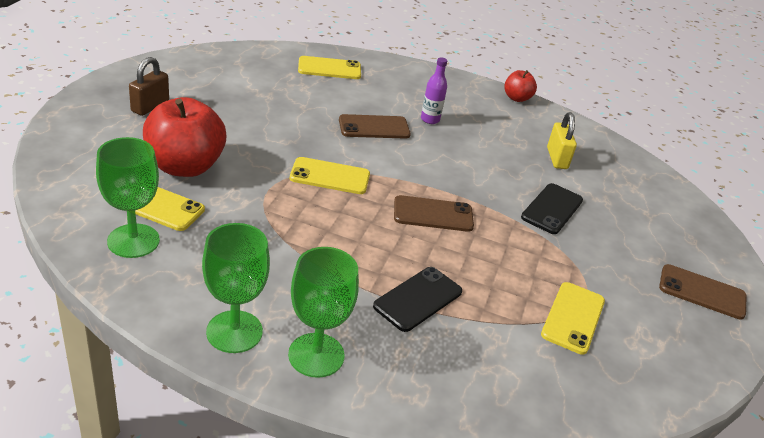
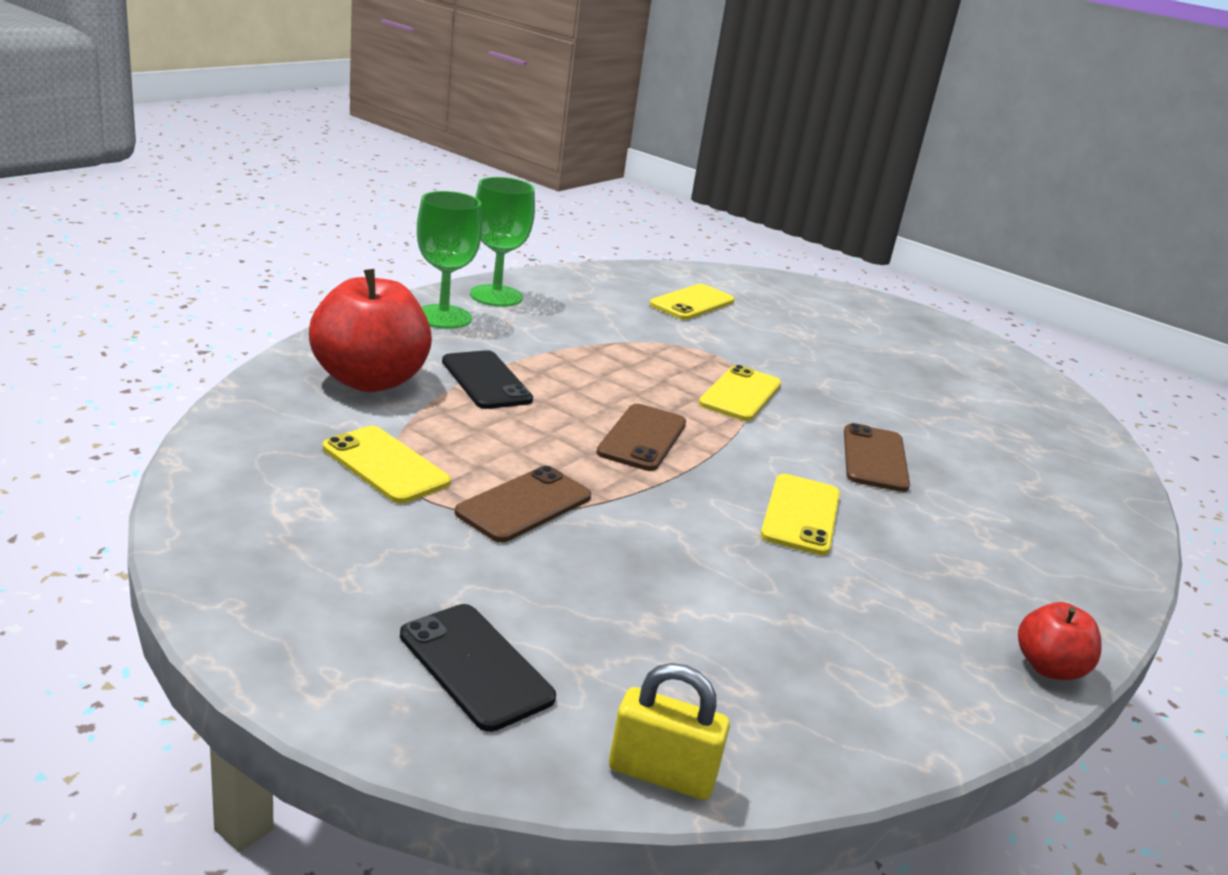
camera: 110 degrees right, 10 degrees down
(133, 241) = (639, 286): green goblet -> none
(150, 106) = (891, 332): brown padlock -> none
(185, 166) = (764, 326): red apple -> red apple (369, 380)
(329, 68) = (1063, 471): yellow phone -> yellow phone (801, 515)
(430, 119) = (914, 518): purple bottle -> none
(552, 209) = (630, 548): black phone -> black phone (475, 666)
(557, 158) = (794, 624): yellow padlock -> yellow padlock (661, 774)
(702, 292) = (343, 619): brown phone -> brown phone (524, 505)

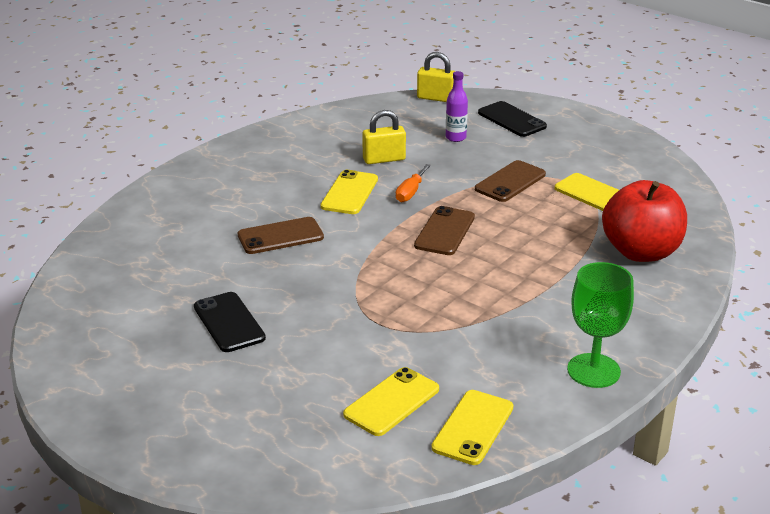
camera: 175 degrees left, 5 degrees up
(443, 317) = (626, 329): green goblet -> none
(486, 380) = (562, 264): black phone -> black phone (229, 322)
(616, 621) = (455, 138): none -> purple bottle
(699, 504) = (410, 192): none -> orange screwdriver
(740, 394) = (366, 280): yellow phone -> yellow phone (473, 427)
(759, 579) = (384, 159): none -> yellow padlock
(874, 458) = (280, 236): brown phone -> brown phone turned 60 degrees clockwise
(1049, 668) = (253, 137): red apple -> none

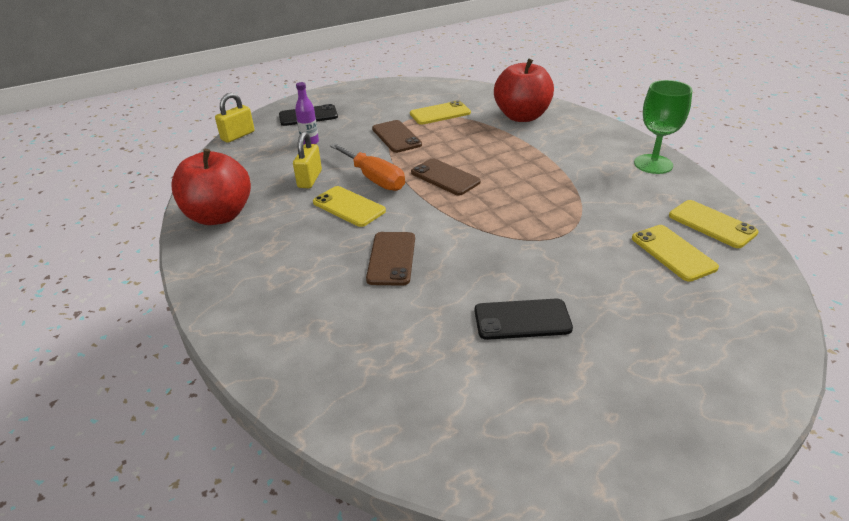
camera: 65 degrees left, 5 degrees up
(293, 137) = (219, 216): none -> red apple
(410, 192) = (374, 179): orange screwdriver -> orange screwdriver, size x1.69

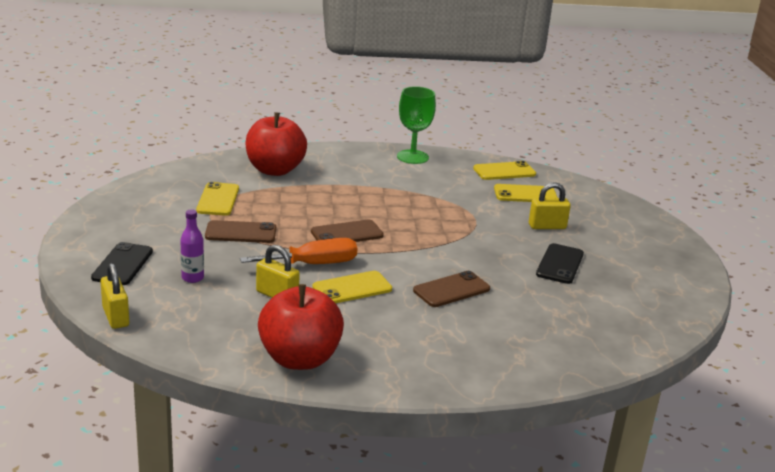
camera: 70 degrees left, 10 degrees down
(391, 258) = (451, 290): brown phone -> brown phone turned 60 degrees counterclockwise
(609, 288) = (547, 226): none -> yellow padlock

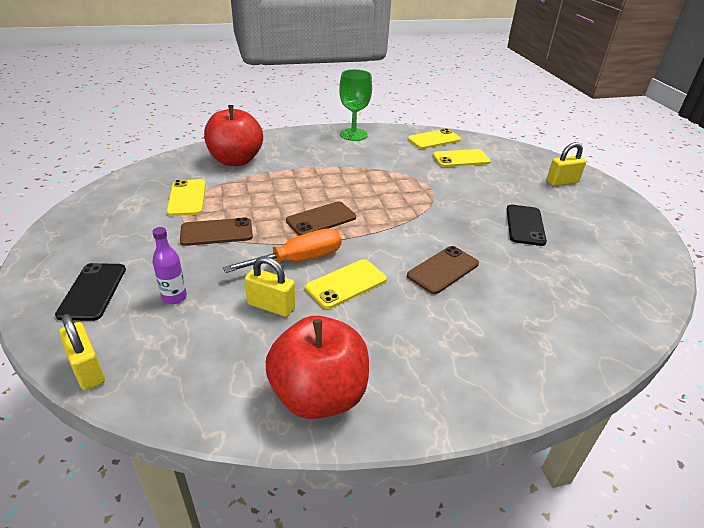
camera: 10 degrees left, 10 degrees up
(547, 226) = (494, 187): yellow padlock -> yellow padlock (562, 182)

